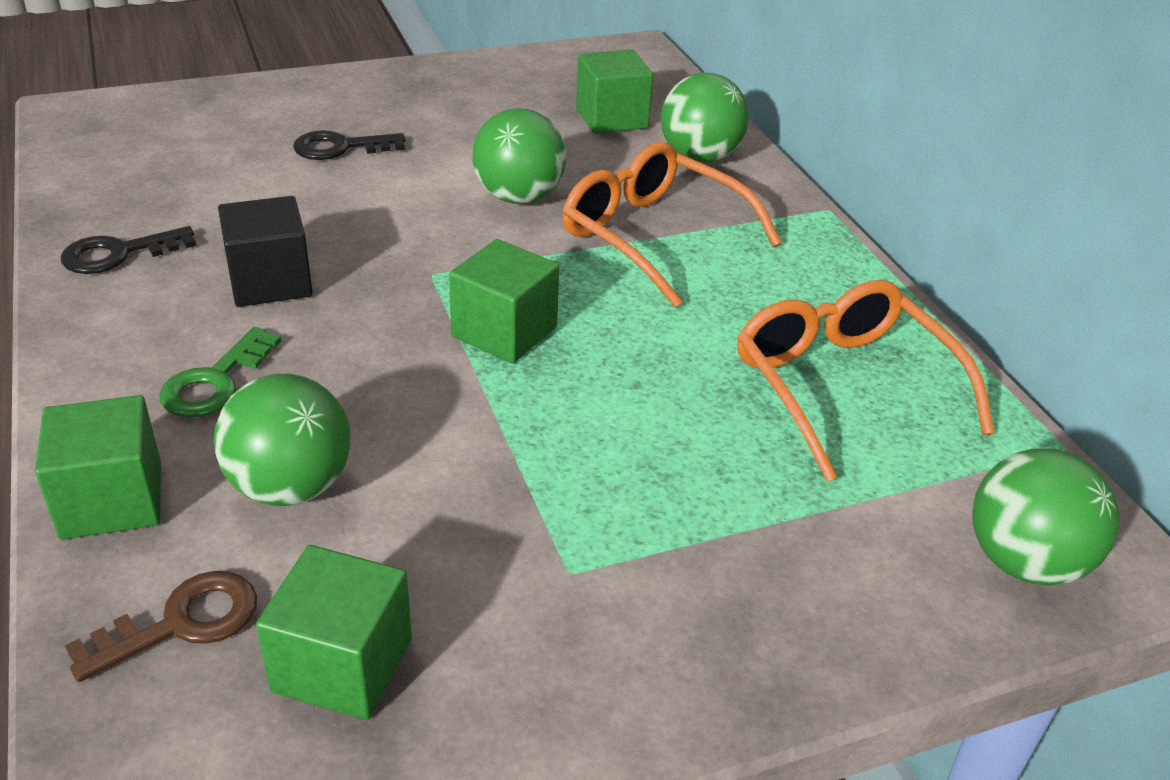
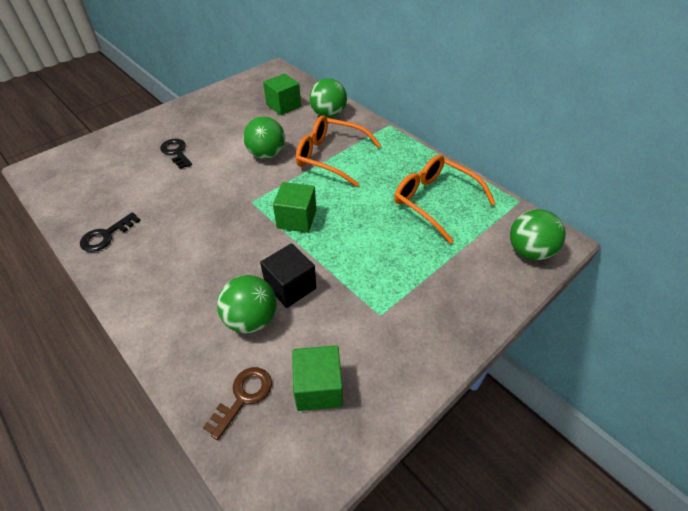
camera: 20 degrees left, 10 degrees up
(112, 500) = (179, 354): green cube -> none
(215, 382) = (190, 283): green key -> none
(270, 282) = (184, 227): black cube -> black cube (290, 287)
(341, 148) = (176, 152): black key -> black key turned 90 degrees clockwise

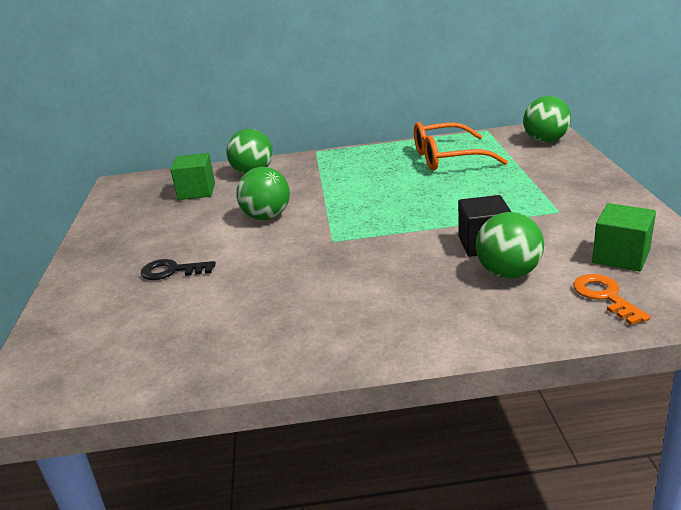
camera: 50 degrees left, 20 degrees down
(106, 235) = (265, 348): black key -> none
(243, 397) = (605, 296): brown key -> orange key
(296, 219) = (392, 222): green cube -> none
(330, 157) = (321, 186): orange glasses -> none

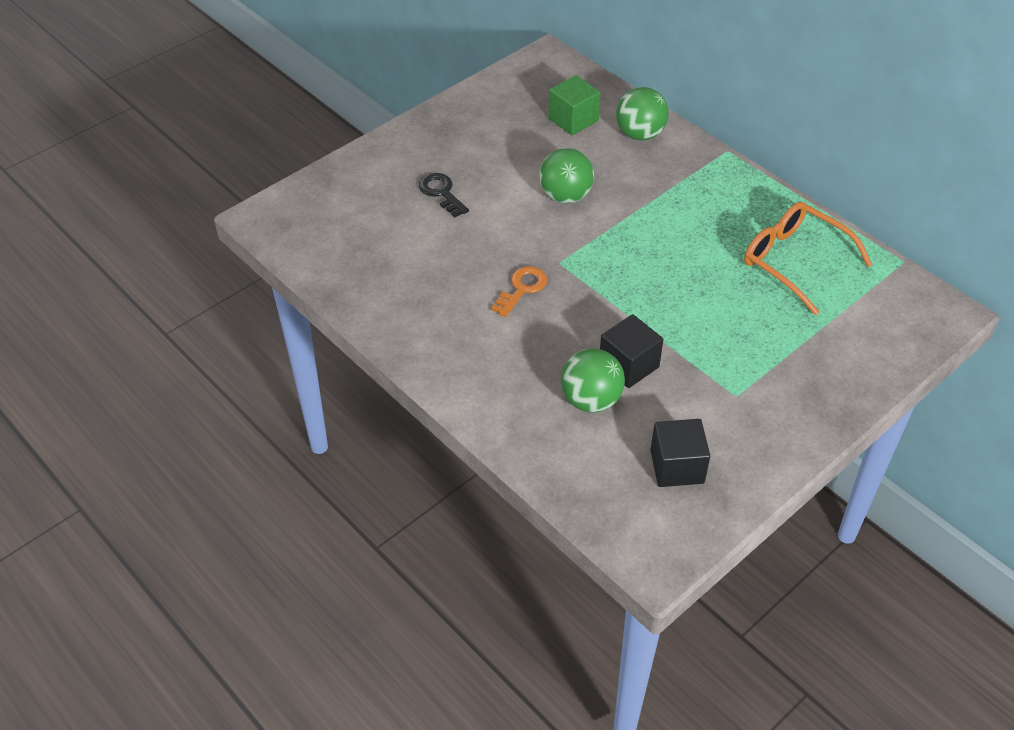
camera: 50 degrees right, 20 degrees up
(545, 141) = (911, 324): green ball -> none
(605, 296) = (599, 475): orange key -> orange key (522, 289)
(621, 256) = (677, 466): green cube -> black cube

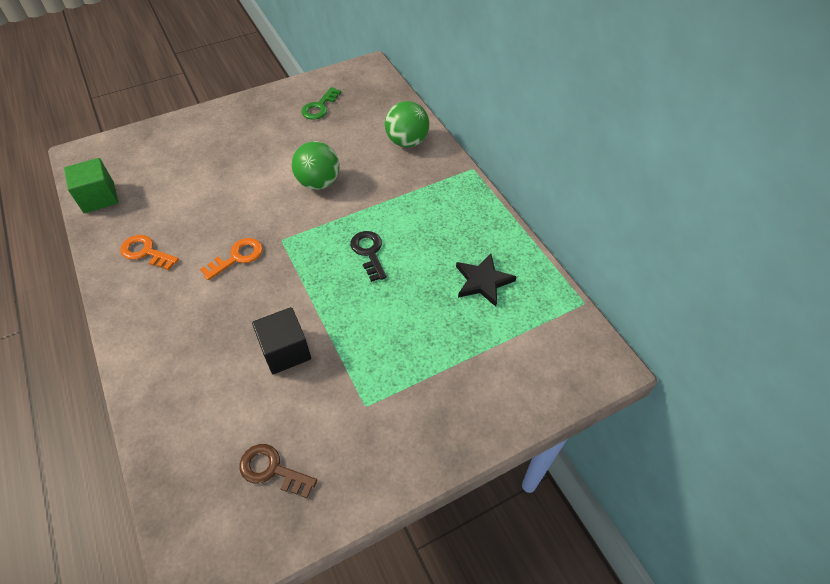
camera: 15 degrees right, 5 degrees up
(416, 304) = (146, 252): none -> orange key
(441, 193) = (224, 161): black key -> black key (369, 252)
(516, 112) = (319, 107): none -> green key
(573, 120) = (360, 120): green cube -> green cube (99, 197)
(591, 400) = (234, 378): green ball -> none
(677, 466) = (272, 470): black cube -> brown key
(794, 261) = (483, 281): orange glasses -> black star

